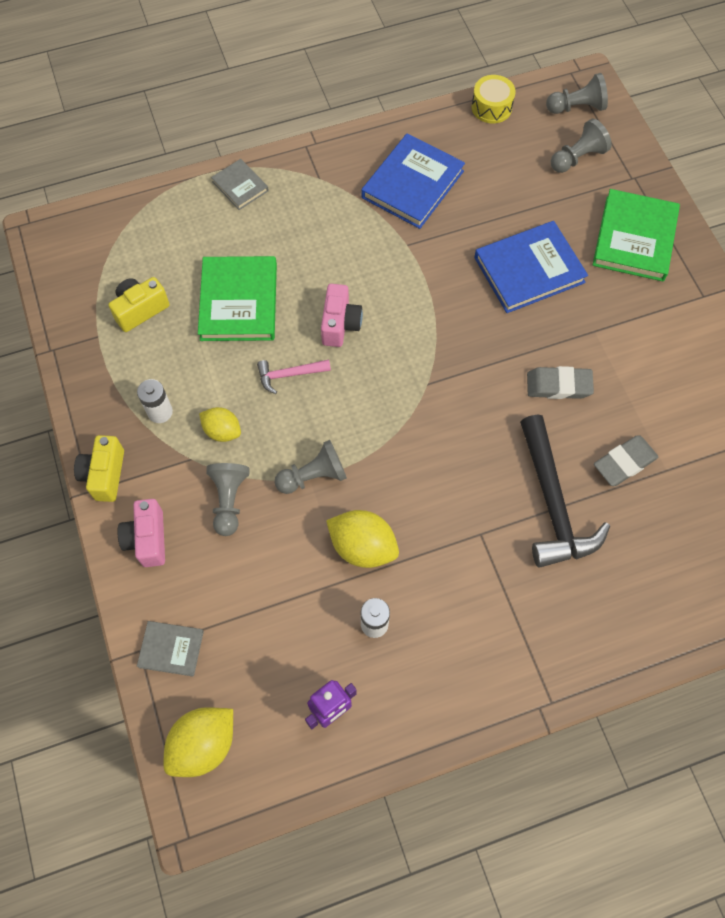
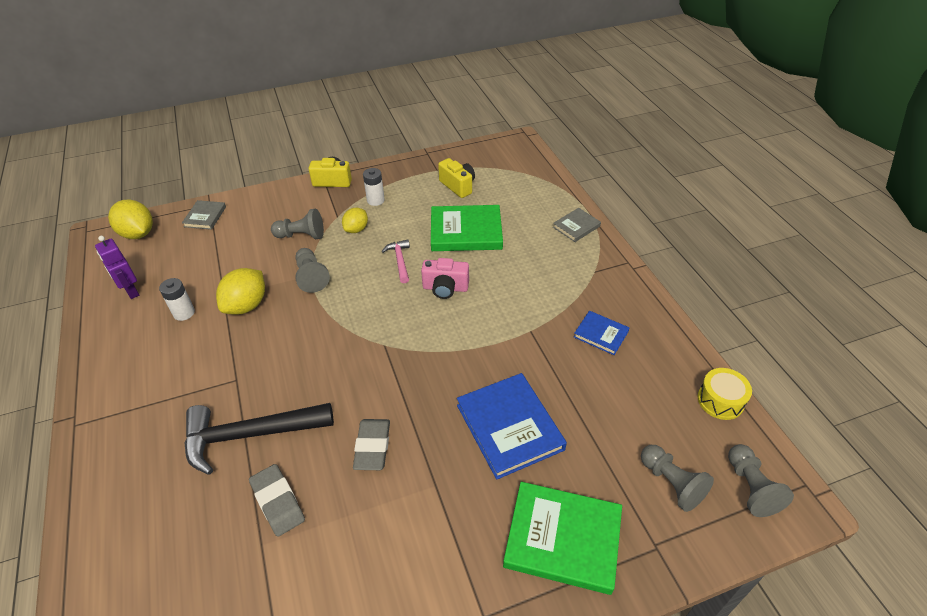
camera: 90 degrees right, 20 degrees down
(147, 539) = (283, 202): pink camera -> none
(412, 184) = (601, 334): blue book -> blue book, size x0.54

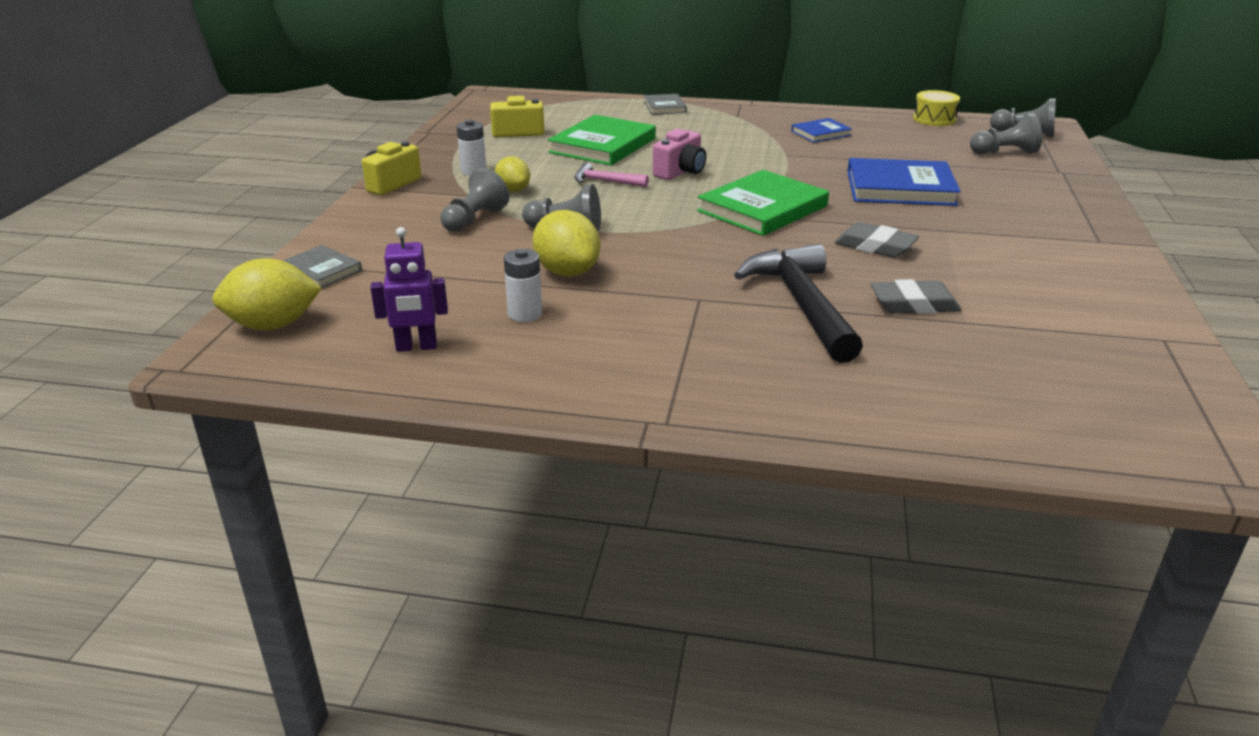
camera: 60 degrees left, 15 degrees down
(250, 435) = (801, 304): black hammer -> black hammer turned 150 degrees clockwise
(562, 539) = (1036, 197): green book -> green book (762, 208)

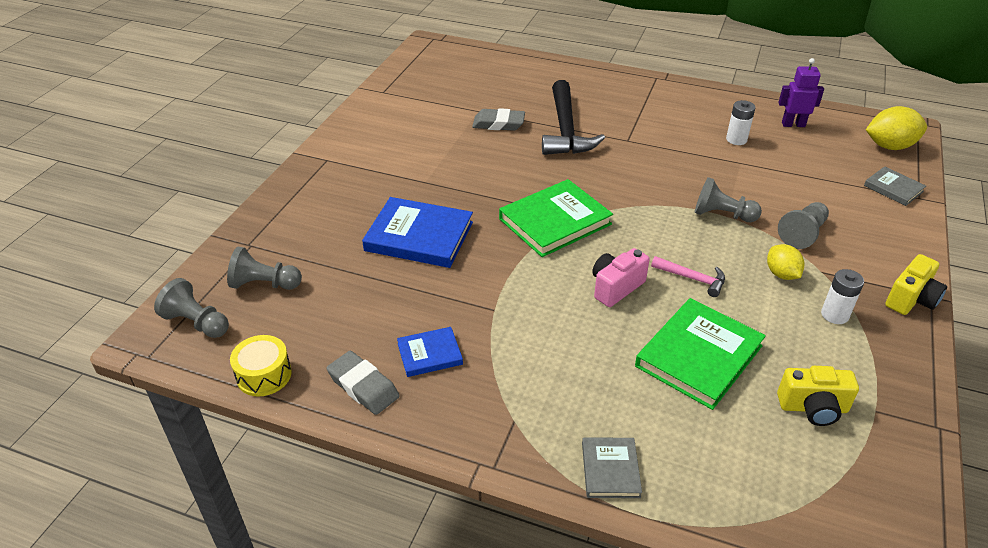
camera: 170 degrees left, 10 degrees up
(567, 272) = (714, 169): yellow lemon -> none
(875, 246) = (490, 171): grey eraser -> grey eraser (363, 386)

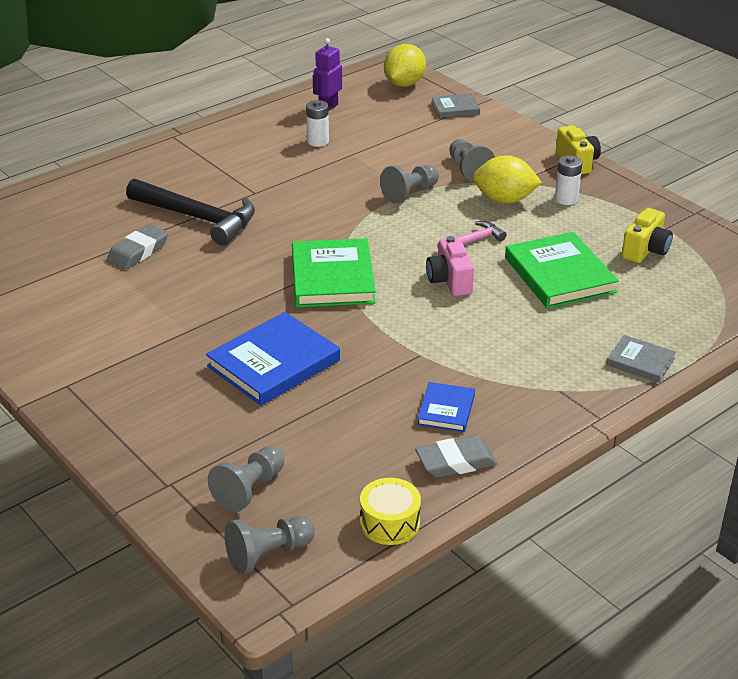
camera: 60 degrees left, 5 degrees down
(781, 274) = (504, 200): yellow lemon -> yellow lemon, size x1.57

